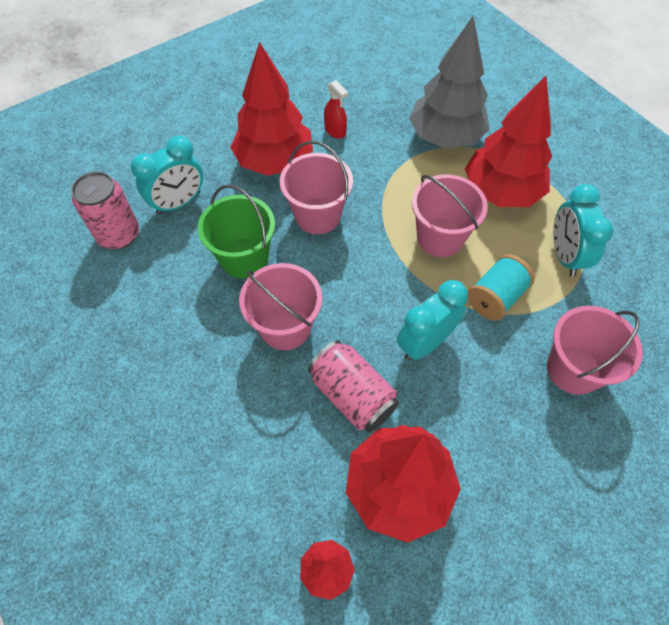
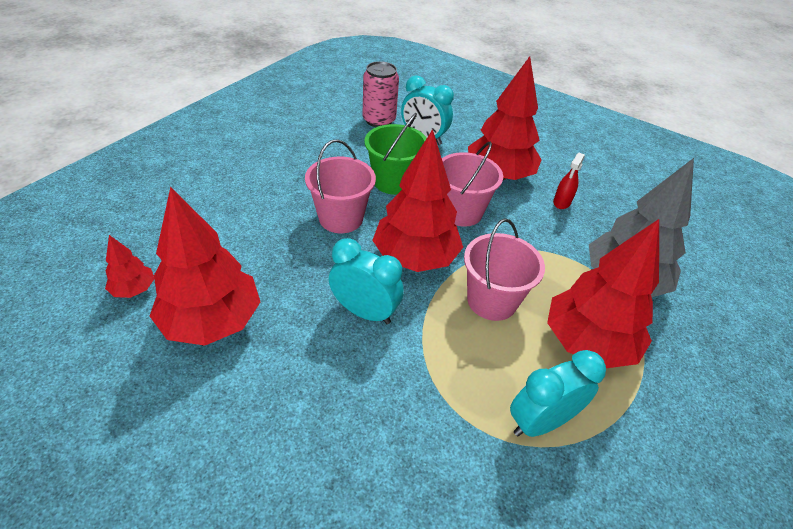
camera: 65 degrees right, 15 degrees down
(352, 395) = (292, 272): pink can -> none
(368, 278) = (415, 257): none -> red tree
(495, 297) = (445, 361): turquoise spool -> none
(573, 369) = (387, 453): pink bucket -> none

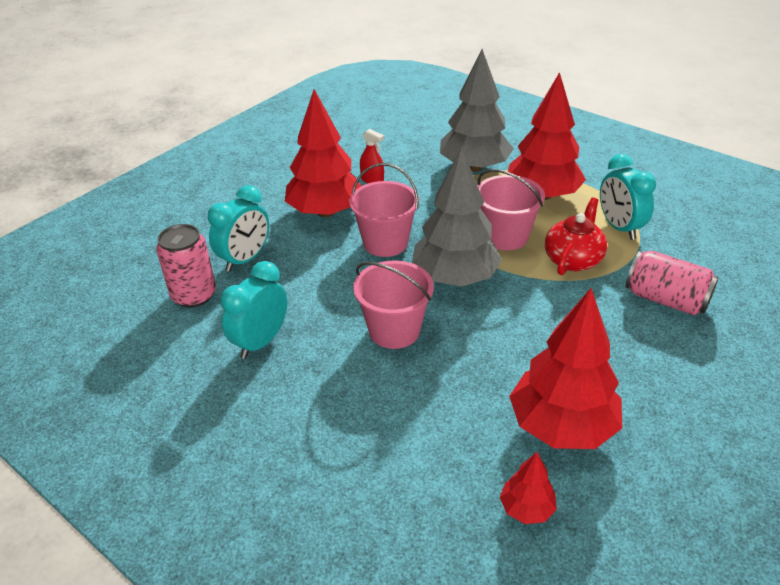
camera: 80 degrees left, 5 degrees down
(365, 312) = (530, 313): turquoise clock -> turquoise clock (261, 342)
(393, 181) = (329, 287): green bucket -> none
(395, 451) = (665, 299): none -> pink can
(415, 257) = (455, 278): red tree -> grey tree
(461, 360) = (573, 259): none -> red teapot

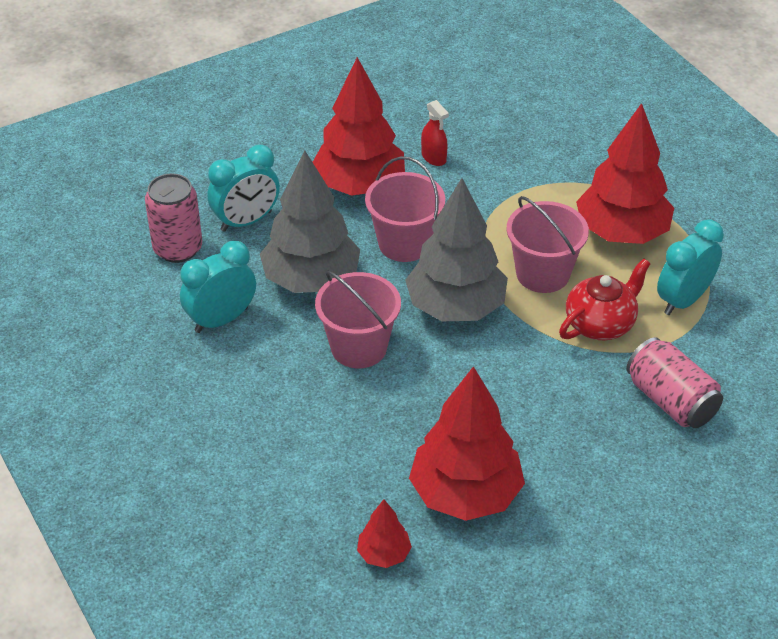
camera: 20 degrees right, 5 degrees up
(474, 167) = (564, 171): grey tree -> grey tree (311, 280)
(619, 227) = (683, 300): turquoise clock -> turquoise clock turned 45 degrees clockwise

